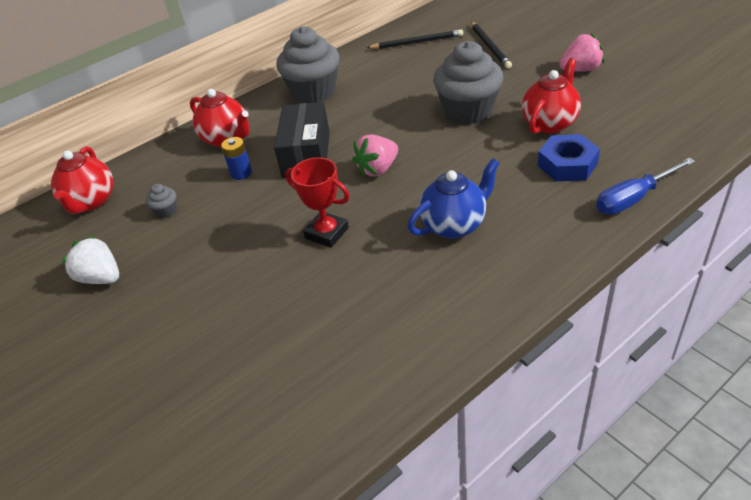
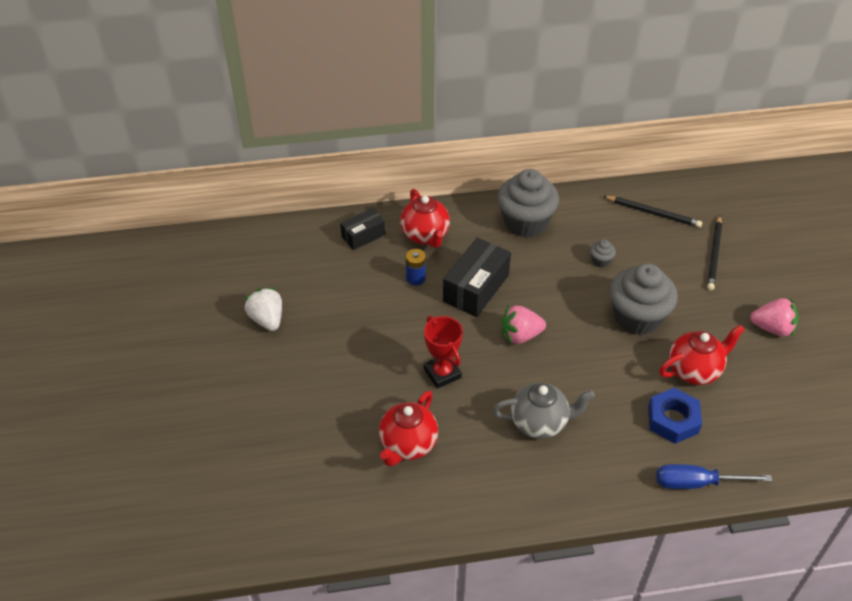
camera: 25 degrees right, 5 degrees up
(91, 202) = (294, 243): red teapot -> red teapot (408, 445)
(163, 165) = (363, 235): none -> black box
(166, 211) = (341, 284): grey cupcake -> grey cupcake (600, 260)
(454, 225) = (539, 423): blue teapot -> grey teapot

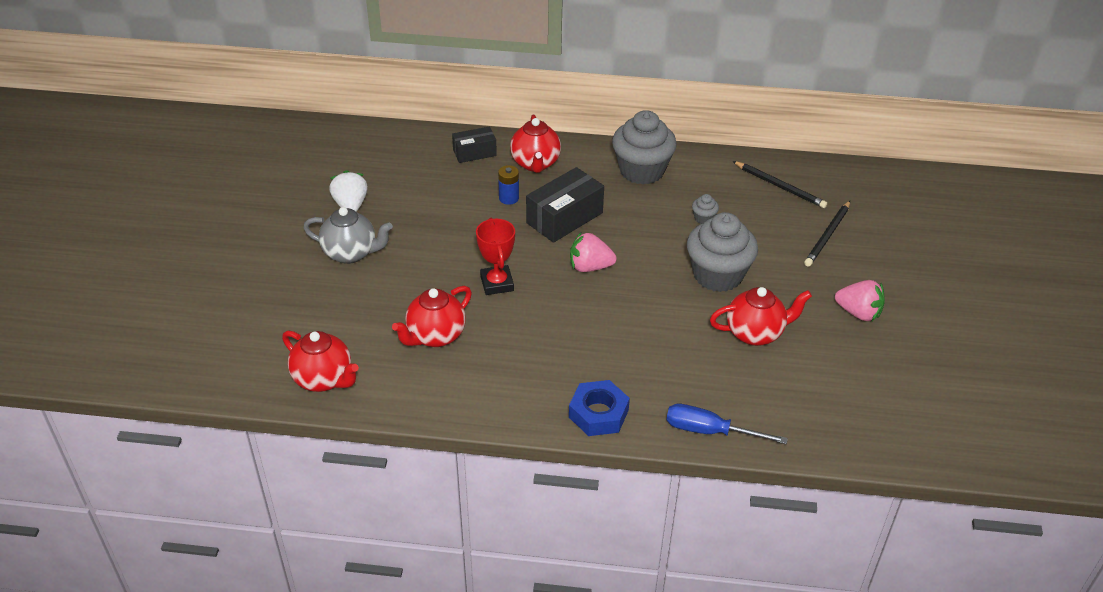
camera: 15 degrees right, 5 degrees down
(320, 520) = (324, 379): none -> red teapot
(539, 423) = (573, 345): grey teapot -> grey teapot (351, 253)
(673, 420) = (711, 371): blue nut -> blue nut (598, 414)

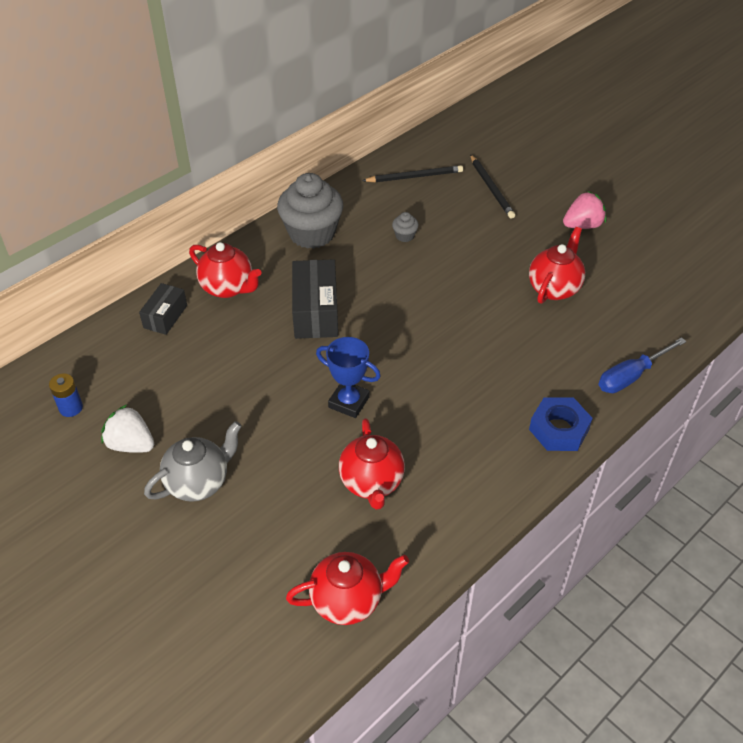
camera: 50 degrees left, 5 degrees up
(497, 283) = (349, 402): red trophy -> blue trophy
(509, 198) = (251, 330): blue battery -> blue battery (71, 408)
(590, 267) = (390, 332): pink strawberry -> none
(717, 275) = (474, 268): grey cupcake -> none

